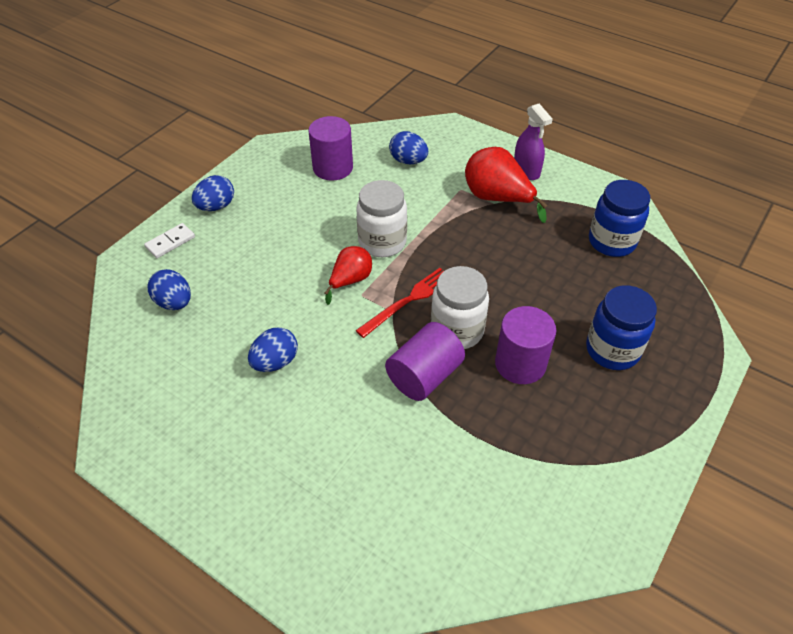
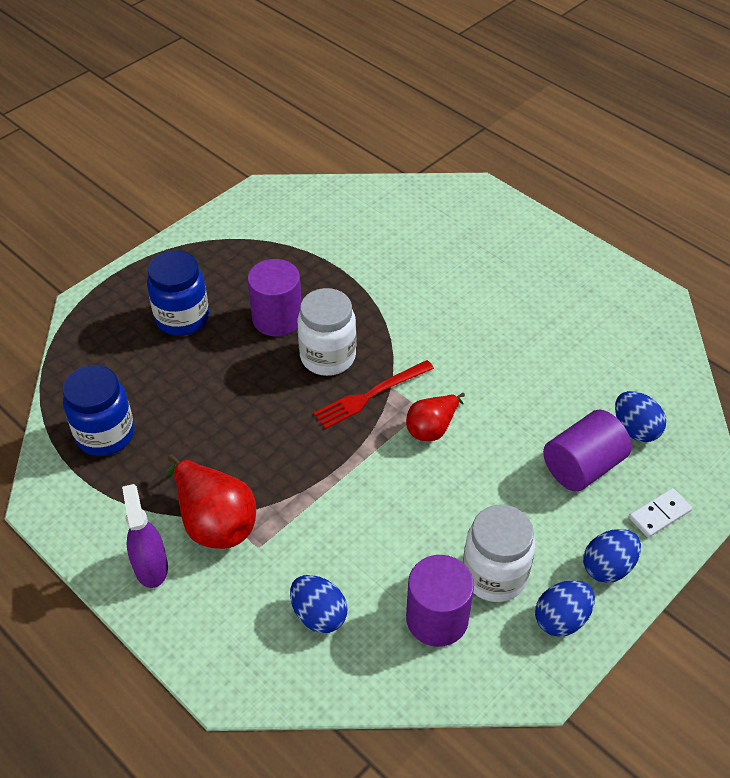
camera: 170 degrees left, 0 degrees up
(275, 362) = (517, 351): blue egg -> blue egg (561, 619)
(382, 242) = (385, 474): white jar -> white jar (494, 575)
(424, 376) = (373, 320): purple cylinder -> purple cylinder (582, 466)

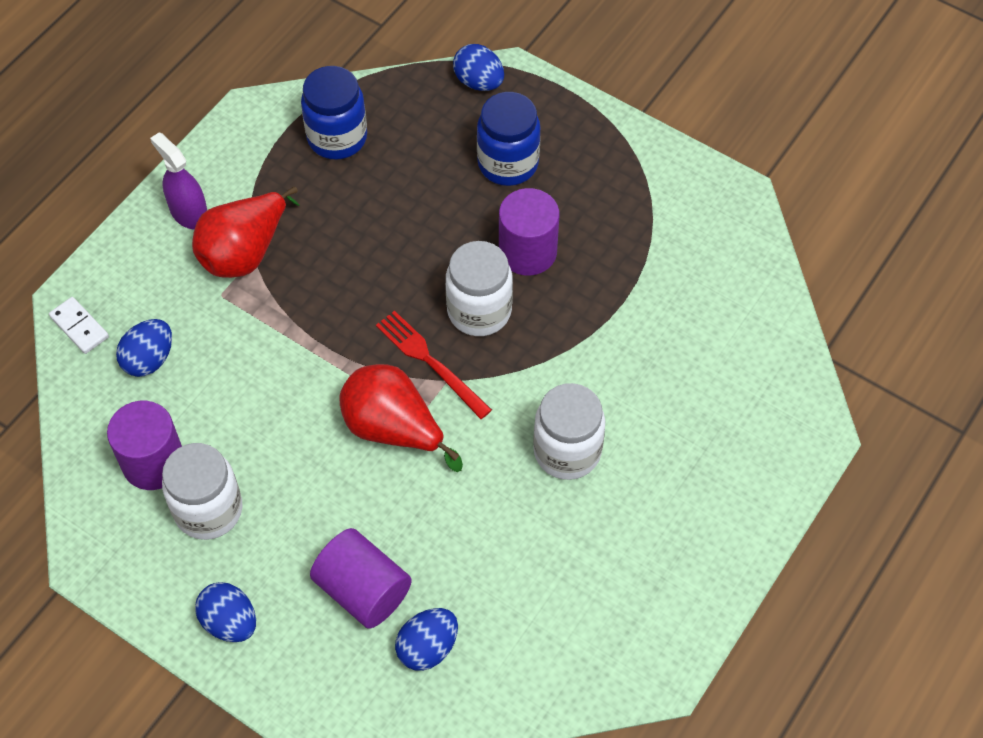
camera: 80 degrees right, 10 degrees up
(151, 566) = (189, 213): purple spray bottle -> purple spray bottle turned 105 degrees counterclockwise
(432, 428) = (393, 429): red pear -> red pear, size x1.60
(471, 321) = (567, 451): none -> white jar
(561, 619) = (162, 578): blue egg -> blue egg (479, 82)
(659, 514) = (306, 676): white domino -> white domino (79, 327)

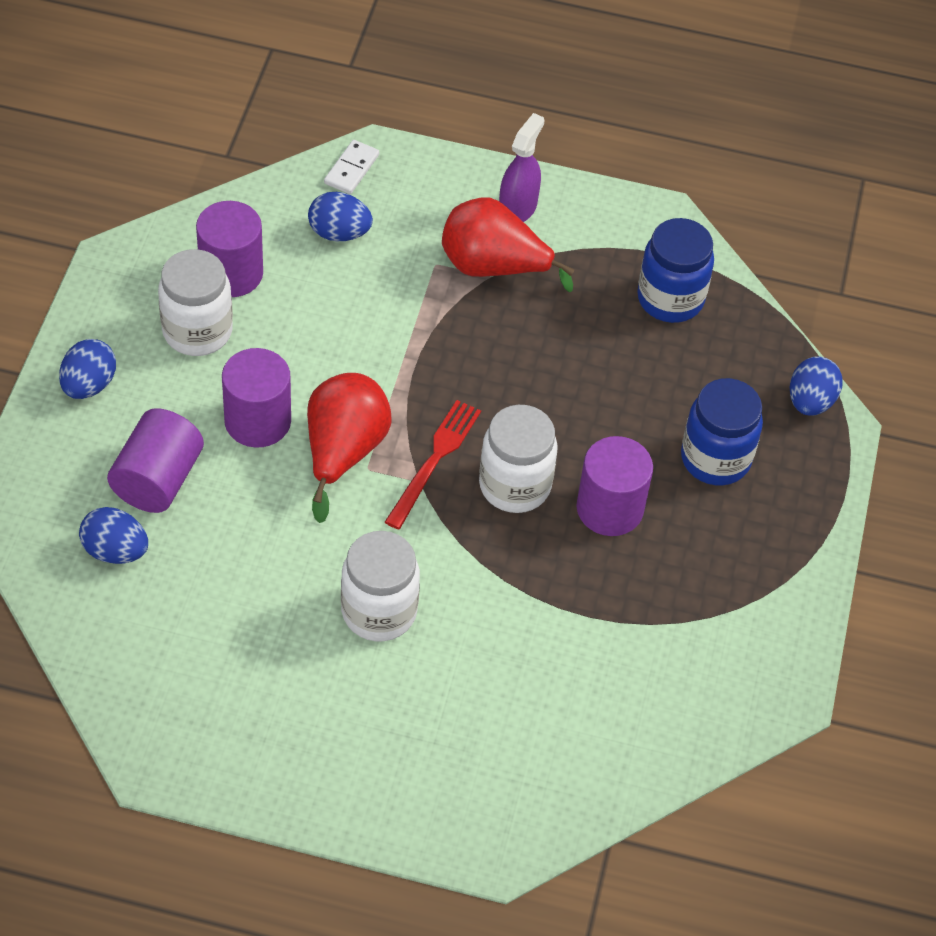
camera: 65 degrees right, 5 degrees down
(332, 488) = (257, 421): none -> purple cylinder

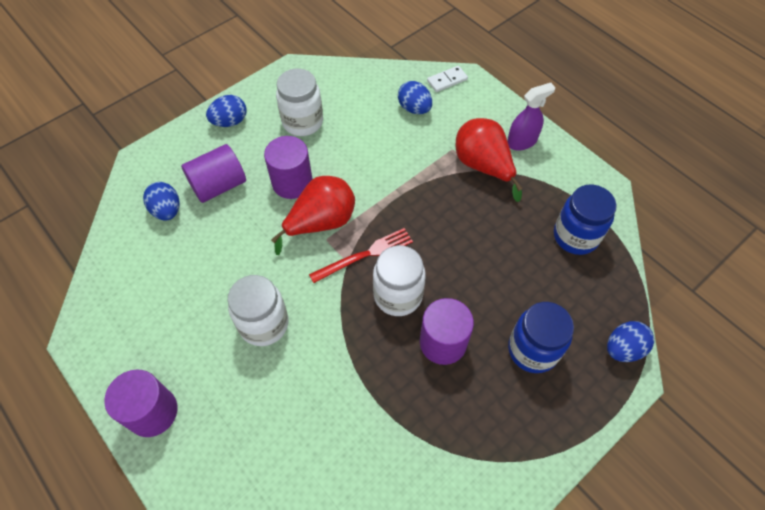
camera: 40 degrees right, 5 degrees up
(231, 273) = (343, 102): purple cylinder -> purple cylinder (152, 412)

